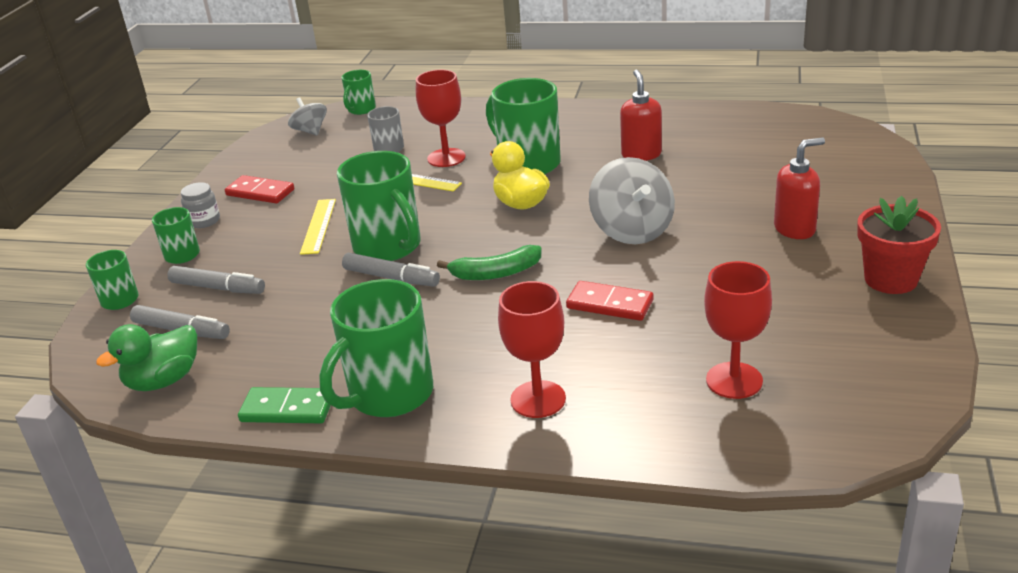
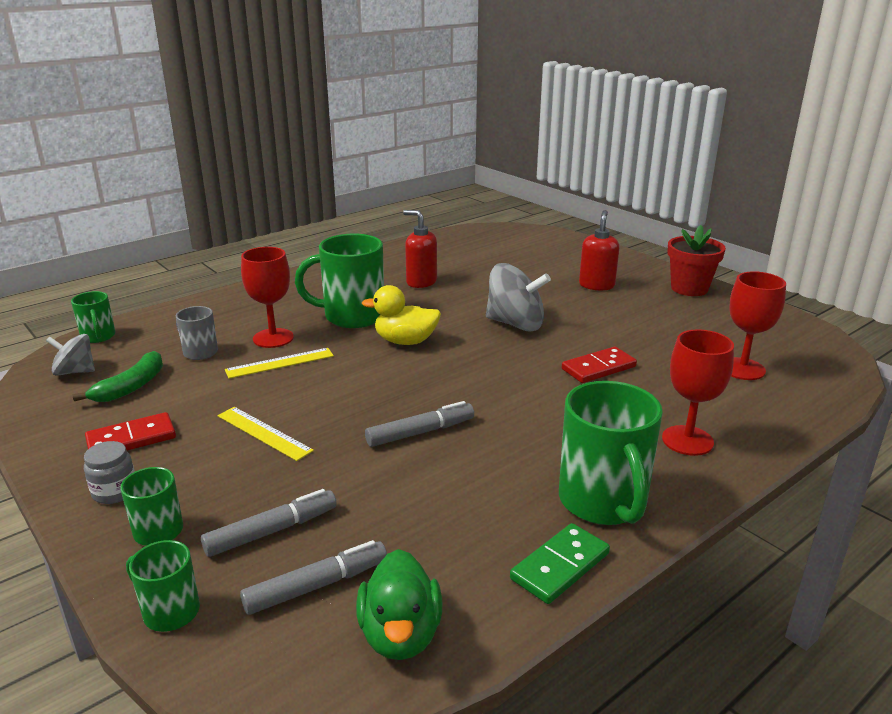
camera: 55 degrees left, 5 degrees down
(388, 247) = (368, 415): green mug -> none
(496, 273) = (490, 389): green banana -> green banana (131, 387)

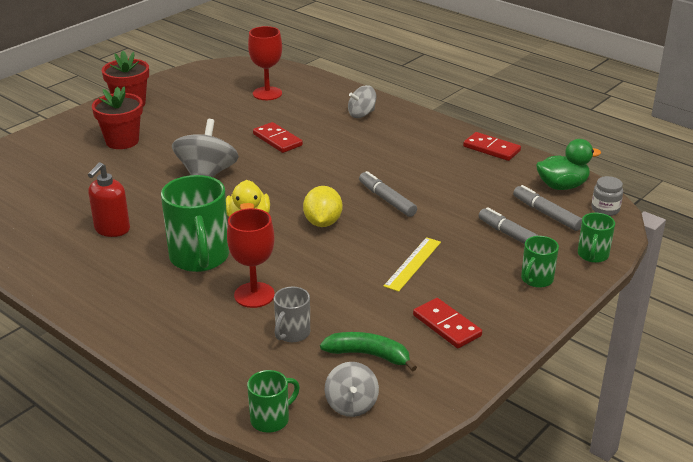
camera: 100 degrees left, 5 degrees up
(114, 492) = (510, 311): grey jar -> grey jar (605, 209)
(280, 363) = (302, 280): yellow ruler -> none
(385, 383) = (323, 223): none -> yellow lemon
(560, 566) = (491, 149): green domino -> red domino
(596, 285) = (122, 141): red soap dispenser -> red flower pot
(603, 502) = (433, 138): green mug -> none
(687, 440) = (362, 114): red goblet -> grey spinning top

